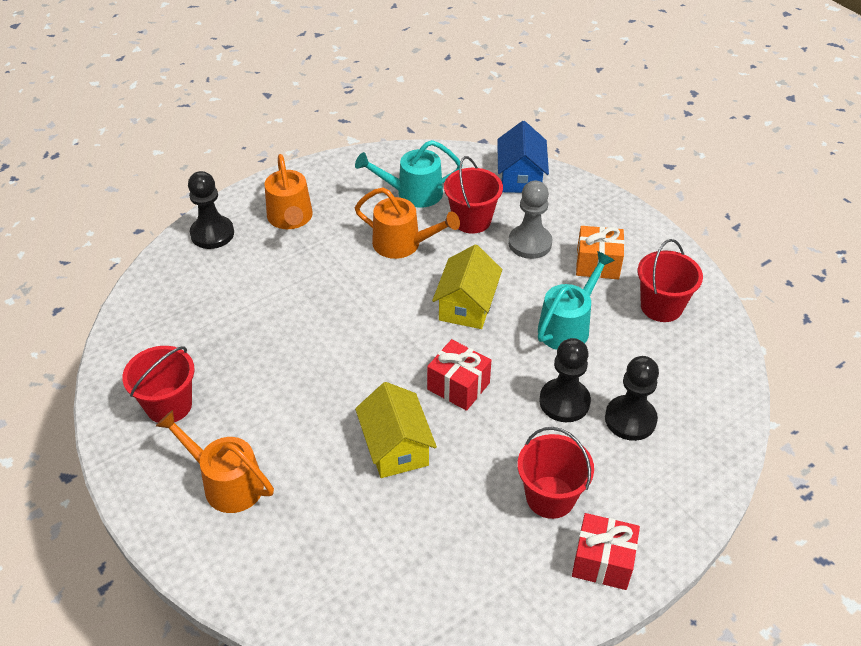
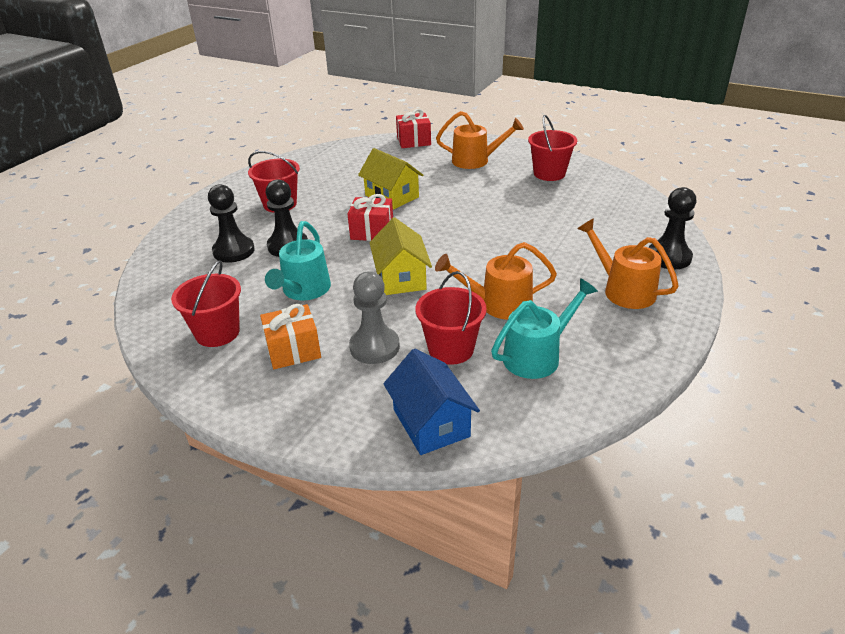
camera: 155 degrees right, 10 degrees down
(602, 562) = (239, 192): red gift -> red gift (413, 141)

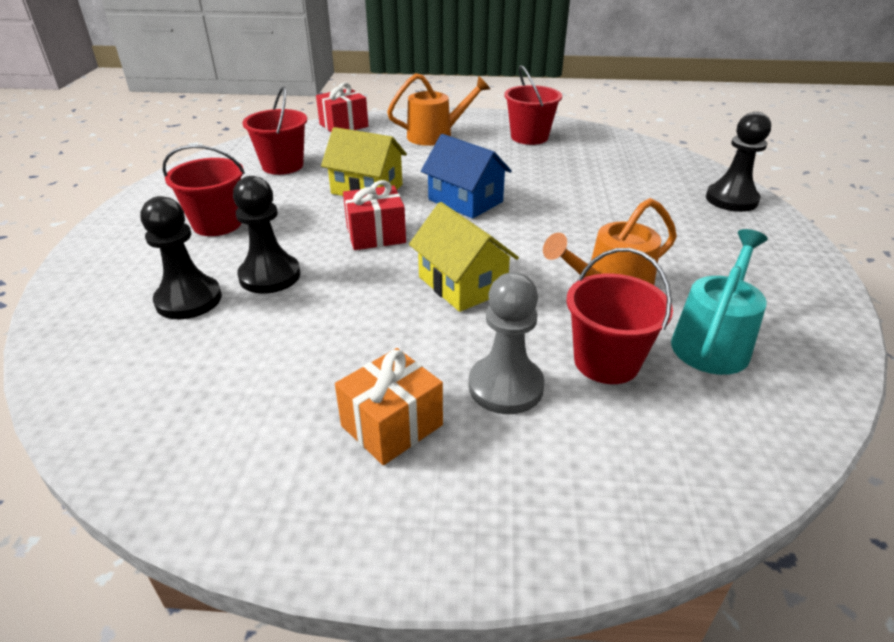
camera: 25 degrees left, 0 degrees up
(217, 333) = (246, 432): red bucket -> red bucket (282, 166)
(303, 291) = (340, 332): turquoise watering can -> none
(431, 423) = (676, 476): blue house -> blue house (465, 201)
(623, 290) = (723, 242): orange watering can -> none

